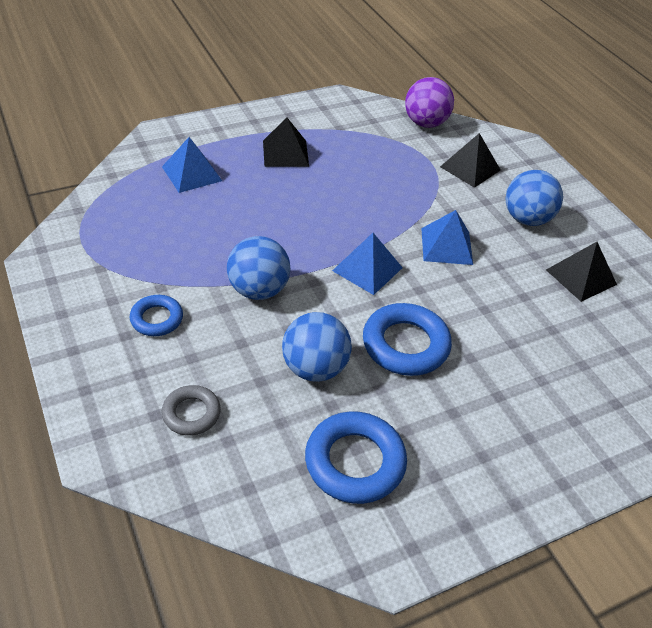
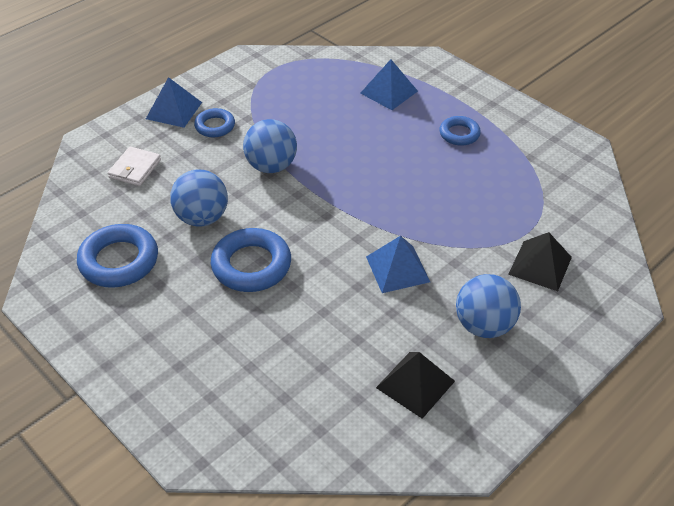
camera: 75 degrees right, 0 degrees up
(191, 413) = (135, 168): grey ring -> white wallet
(285, 153) = (459, 134): black pyramid -> blue ring
(367, 269) = (332, 222): blue pyramid -> blue pyramid (174, 110)
(425, 123) = (594, 215): purple ball -> none

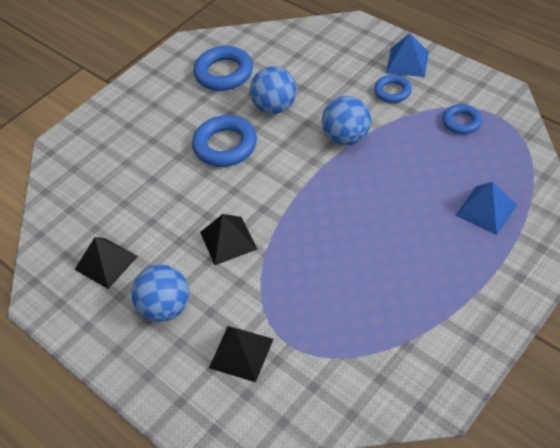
camera: 90 degrees right, 5 degrees up
(135, 168) = (326, 57): white wallet -> none
(397, 269) = (228, 240): blue pyramid -> black pyramid
(459, 134) = (430, 277): blue ring -> blue ring (461, 122)

